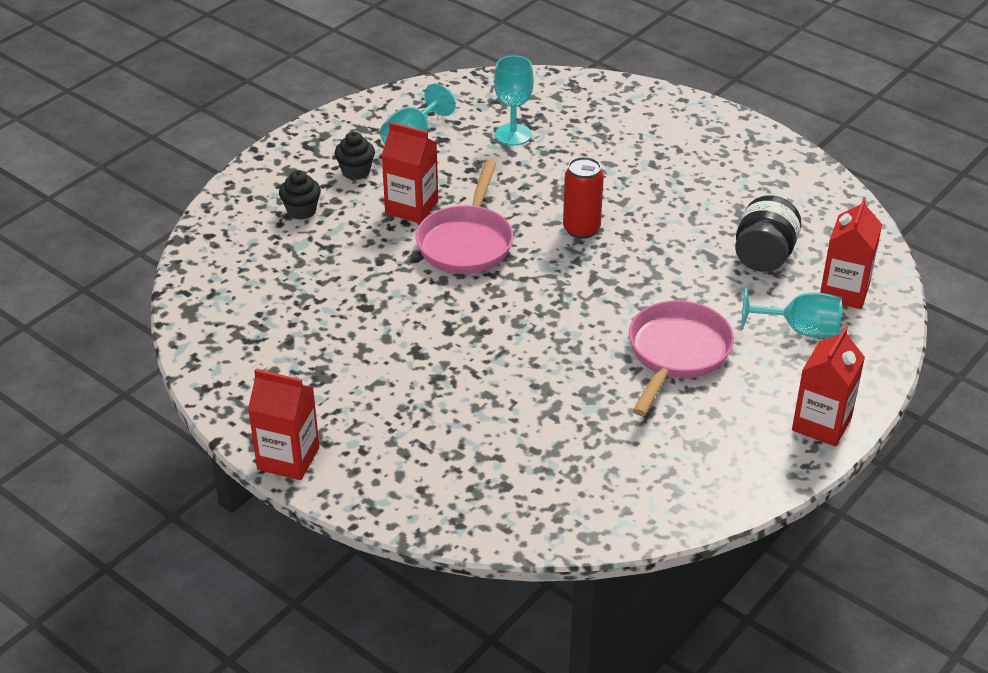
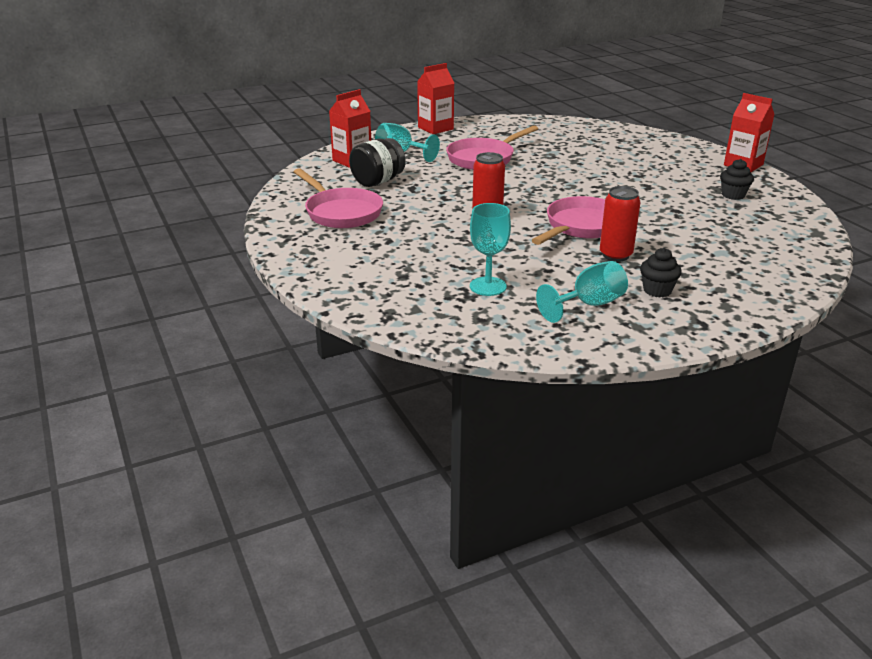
camera: 155 degrees left, 10 degrees down
(301, 211) = (717, 273): black cupcake -> black cupcake (733, 195)
(411, 207) = (615, 255): red carton -> red can
(744, 189) = (341, 212): none -> pink pan

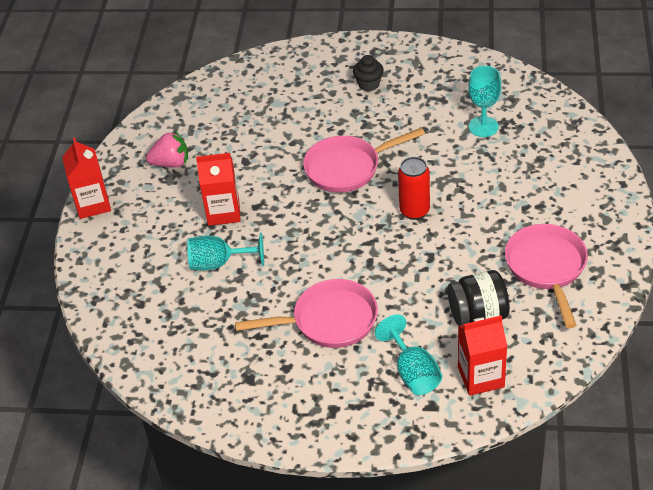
camera: 145 degrees left, 15 degrees up
(435, 128) = (322, 429): red carton -> red carton (223, 212)
(589, 305) = (428, 87): turquoise goblet -> turquoise goblet (218, 263)
(615, 255) = (358, 126): red can -> none
(733, 195) = (171, 163): black cupcake -> pink strawberry

